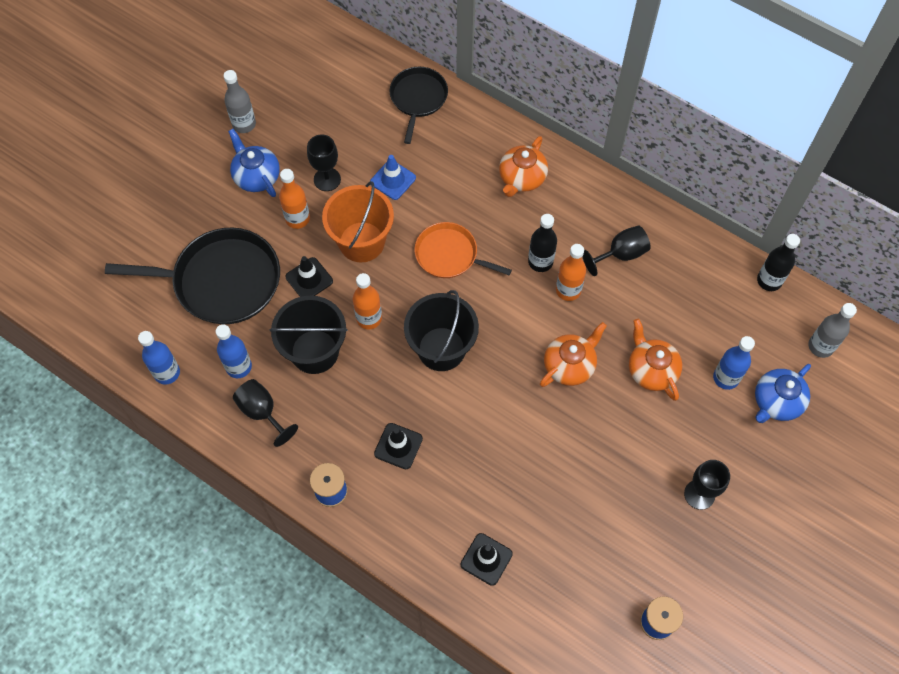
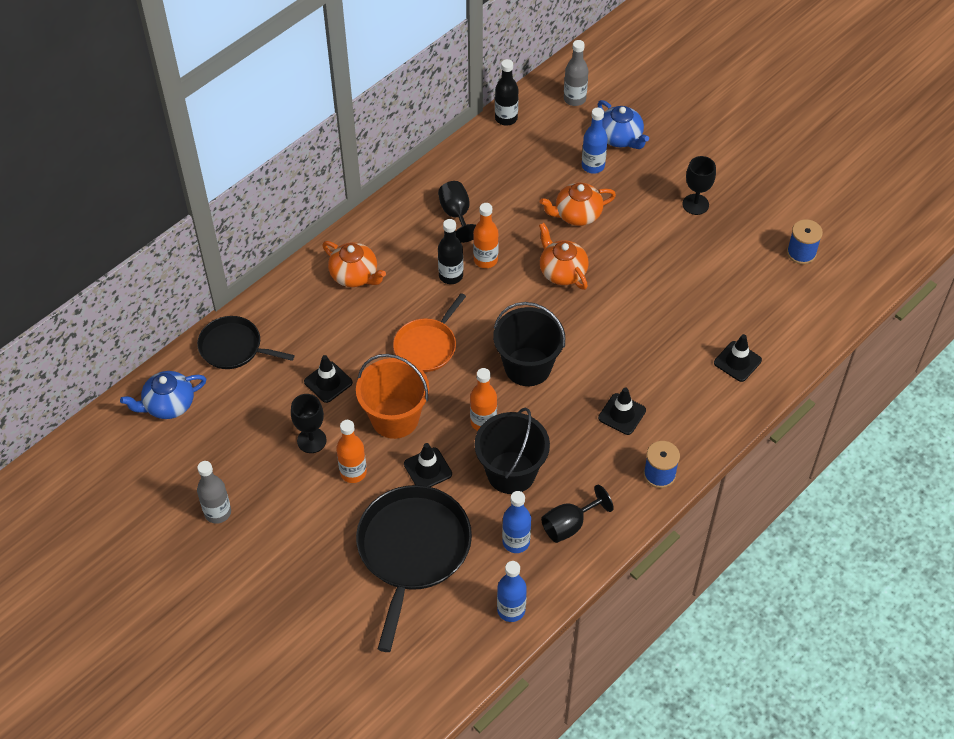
camera: 80 degrees left, 10 degrees down
(256, 176) = (290, 506): blue teapot -> blue teapot (168, 405)
(393, 180) = (328, 382): blue traffic cone -> black traffic cone

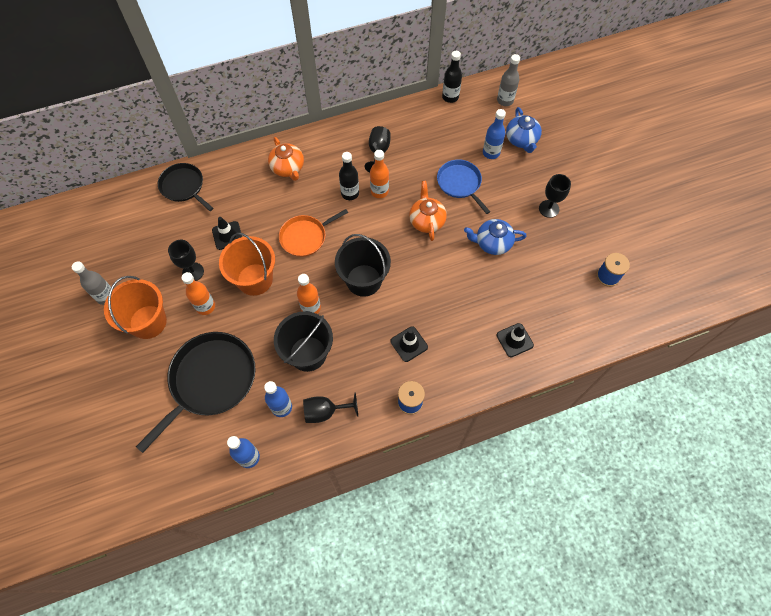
camera: 25 degrees right, 10 degrees up
(168, 405) = (121, 209): blue teapot -> blue teapot (492, 243)
(292, 519) = (148, 322): none -> orange bucket
(428, 469) = (254, 326): black traffic cone -> none
(577, 214) = (460, 183): orange teapot -> blue pan

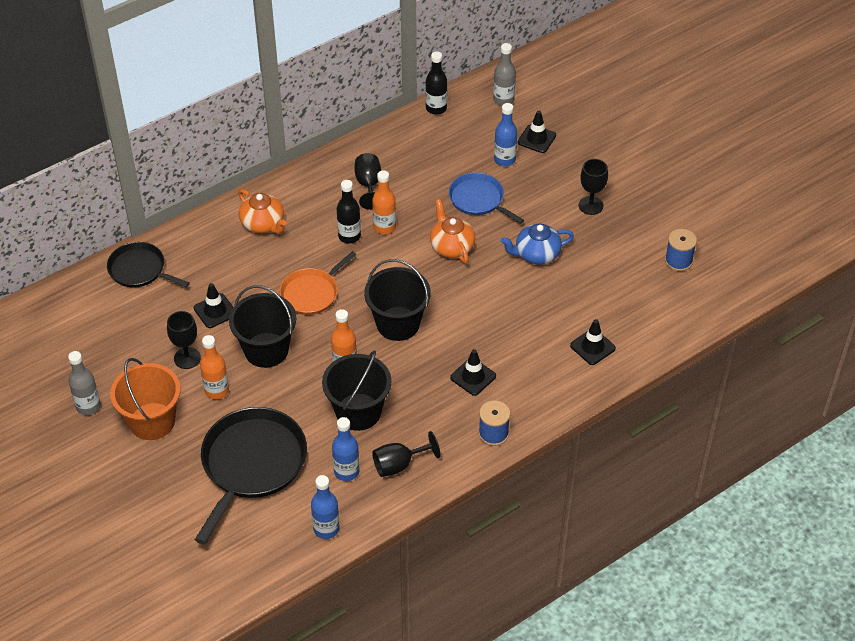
camera: 15 degrees left, 15 degrees down
(255, 279) = (266, 350): orange bucket -> black bucket
(521, 140) = (536, 139): blue teapot -> black traffic cone

